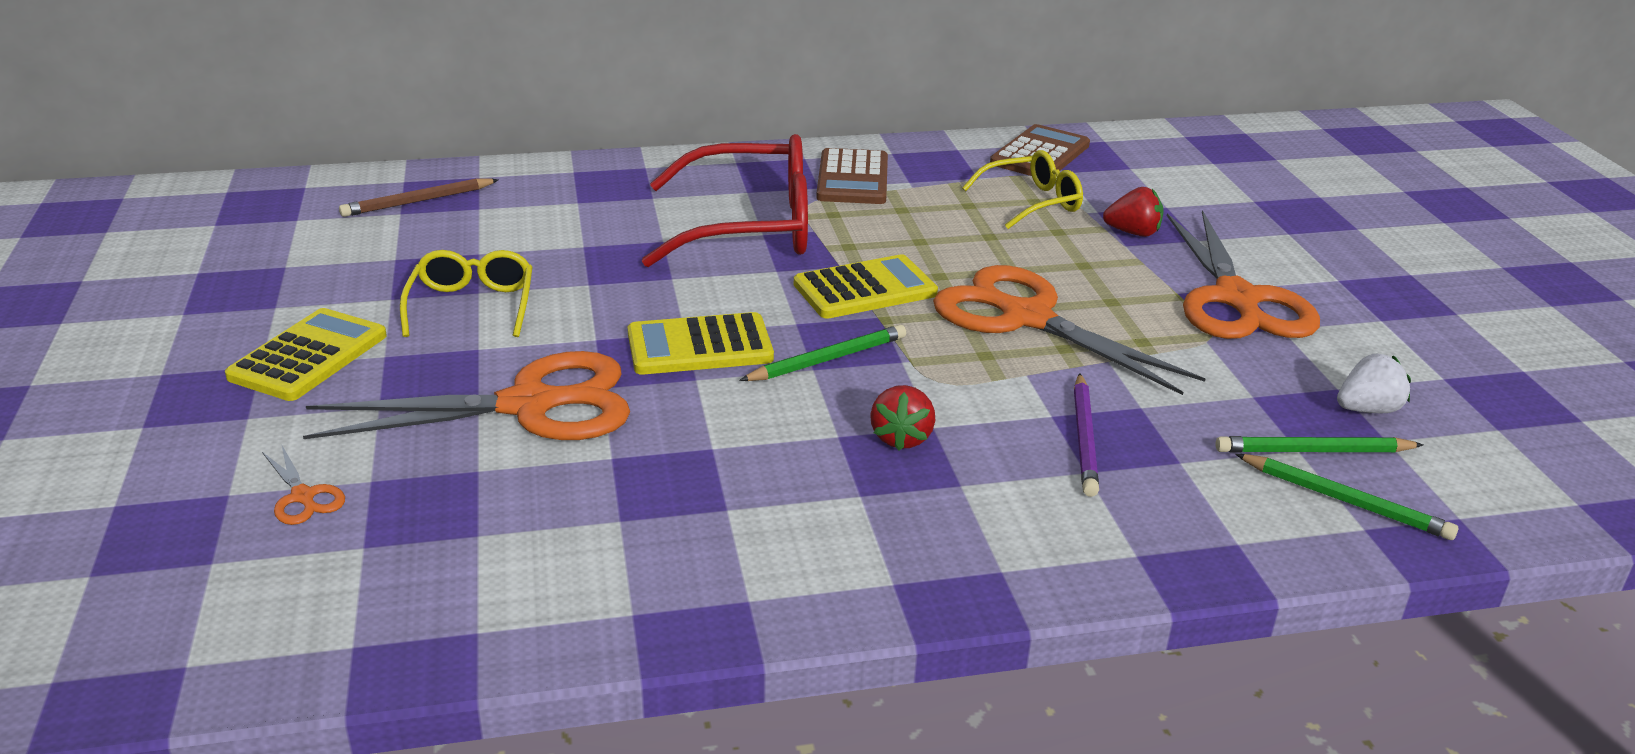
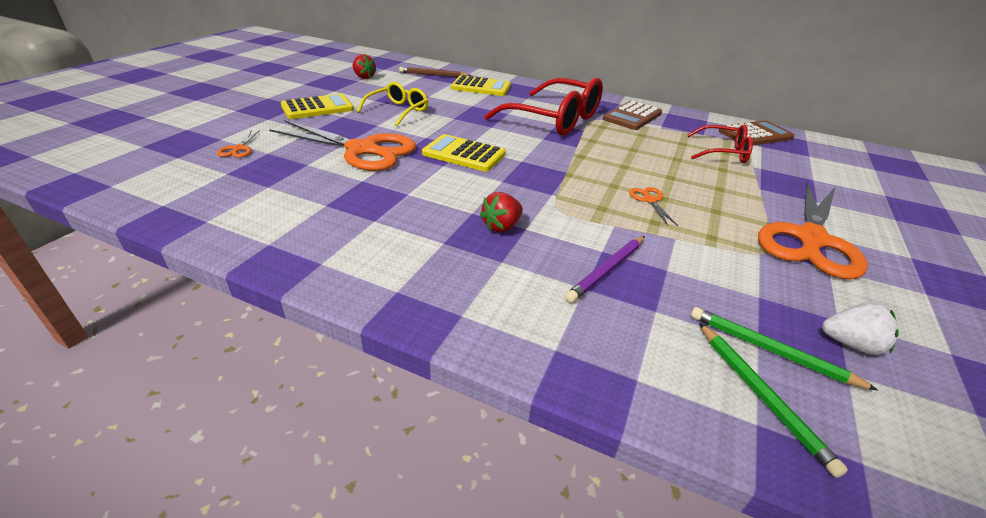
camera: 35 degrees right, 5 degrees up
(828, 359) = (515, 180): green pencil -> none
(865, 289) = (576, 159): yellow calculator -> yellow calculator (481, 87)
(1026, 318) = (650, 200): orange scissors -> orange scissors, size x0.40
(1032, 202) = (723, 152): yellow glasses -> red glasses
(1133, 233) = (773, 184): red strawberry -> red strawberry (364, 77)

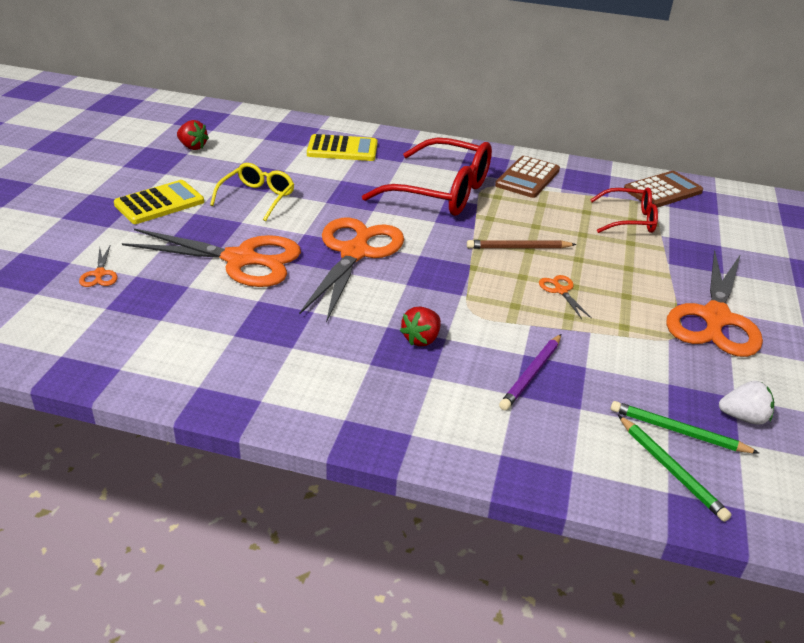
camera: 10 degrees left, 0 degrees up
(433, 75) = (277, 134): brown pencil -> brown pencil (518, 248)
(464, 154) = (355, 253): yellow calculator -> orange scissors

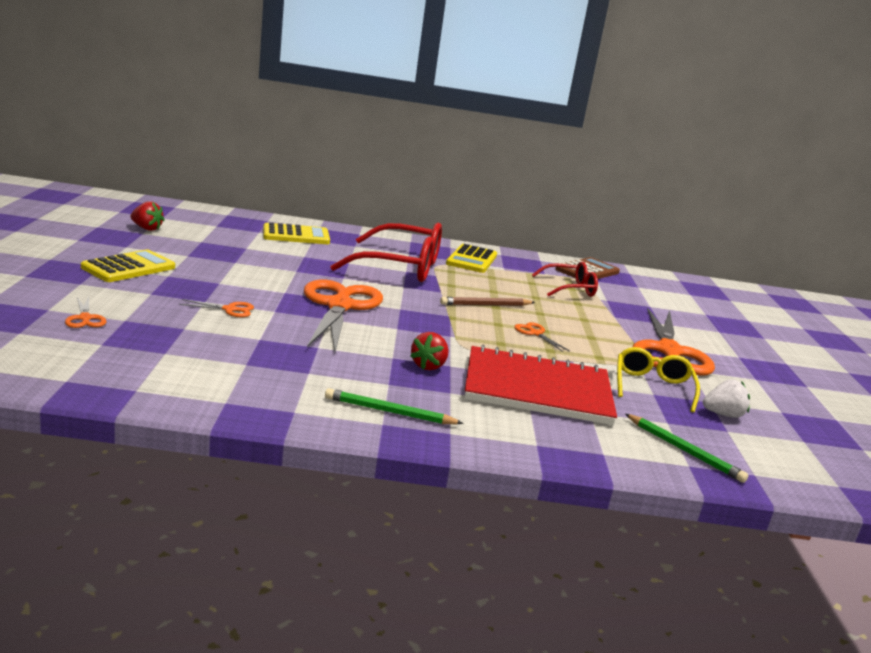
camera: 15 degrees left, 15 degrees down
(240, 260) = (229, 309): orange scissors -> orange scissors, size x0.40
(257, 198) = (228, 266): yellow glasses -> yellow glasses (652, 386)
(527, 178) = (471, 260): brown calculator -> yellow calculator
(531, 374) = (537, 389): purple pencil -> red notebook
(678, 431) = (676, 425): green pencil -> green pencil (389, 412)

